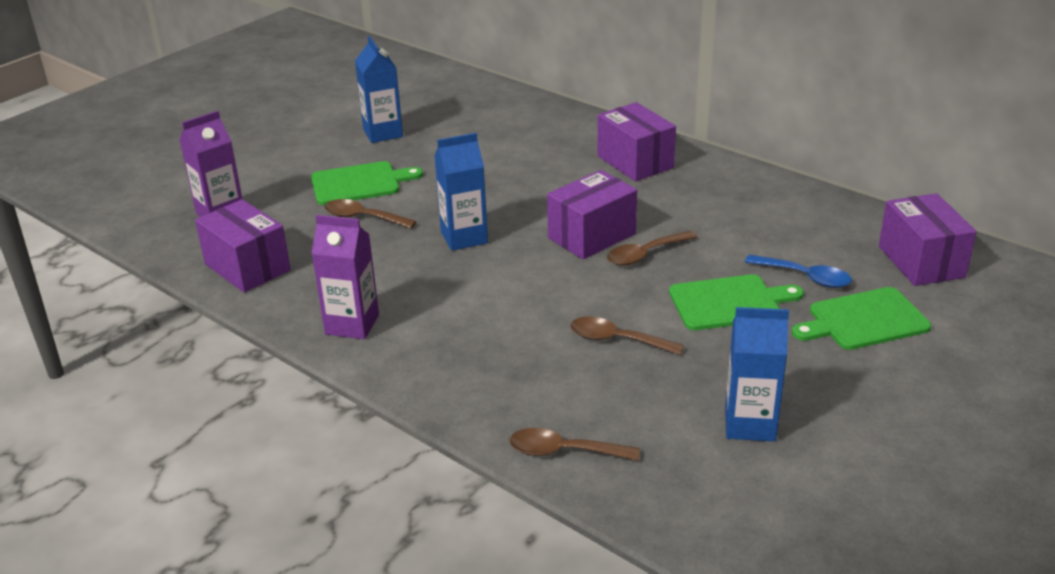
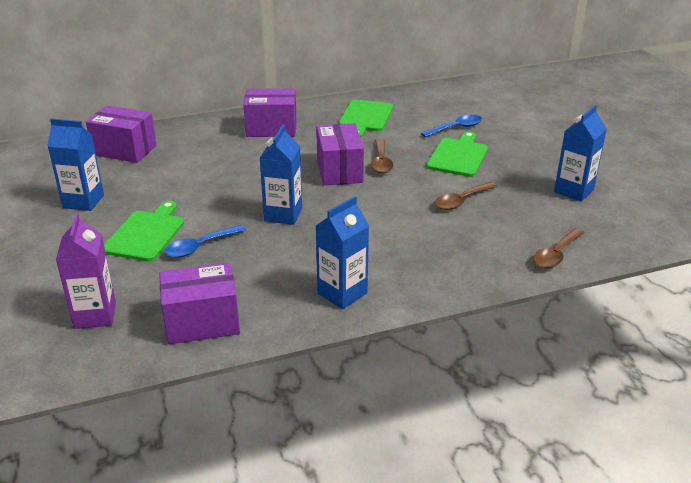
camera: 60 degrees left, 0 degrees up
(352, 324) = (342, 293): purple carton -> blue carton
(363, 217) = (200, 247): brown spoon -> blue spoon
(864, 320) = (510, 129): green cutting board -> green cutting board (365, 117)
(921, 261) = (474, 97): purple box -> purple box (124, 150)

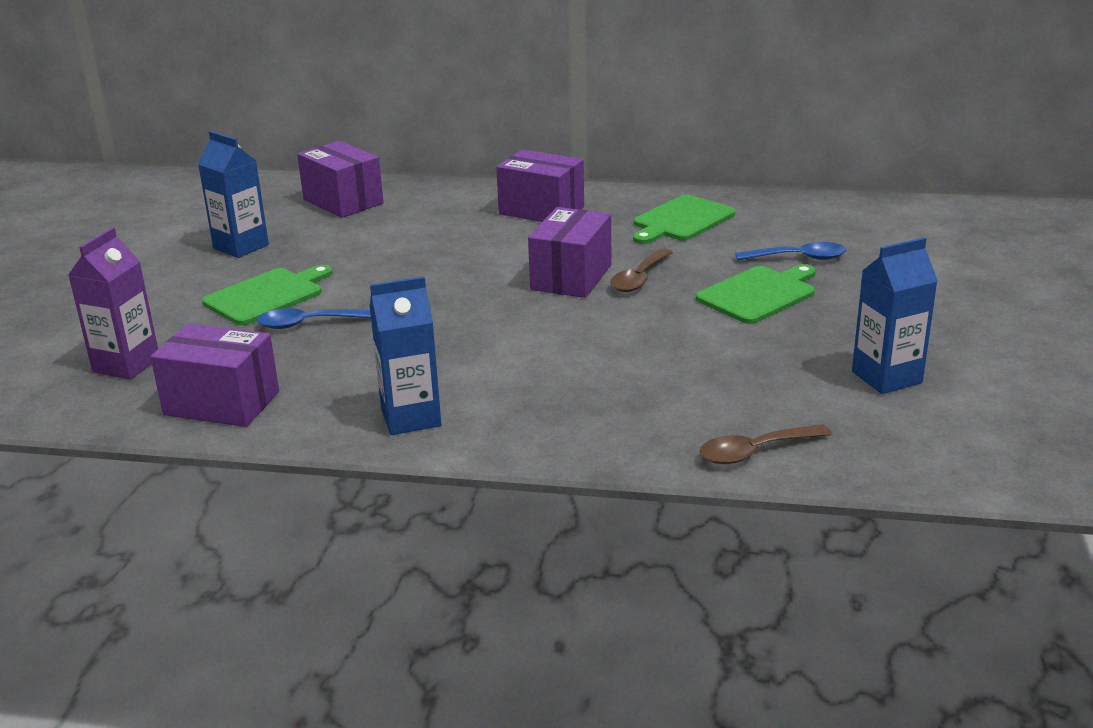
camera: 30 degrees right, 5 degrees down
(283, 214) = (442, 312): blue carton -> none
(461, 201) = (695, 350): brown spoon -> none

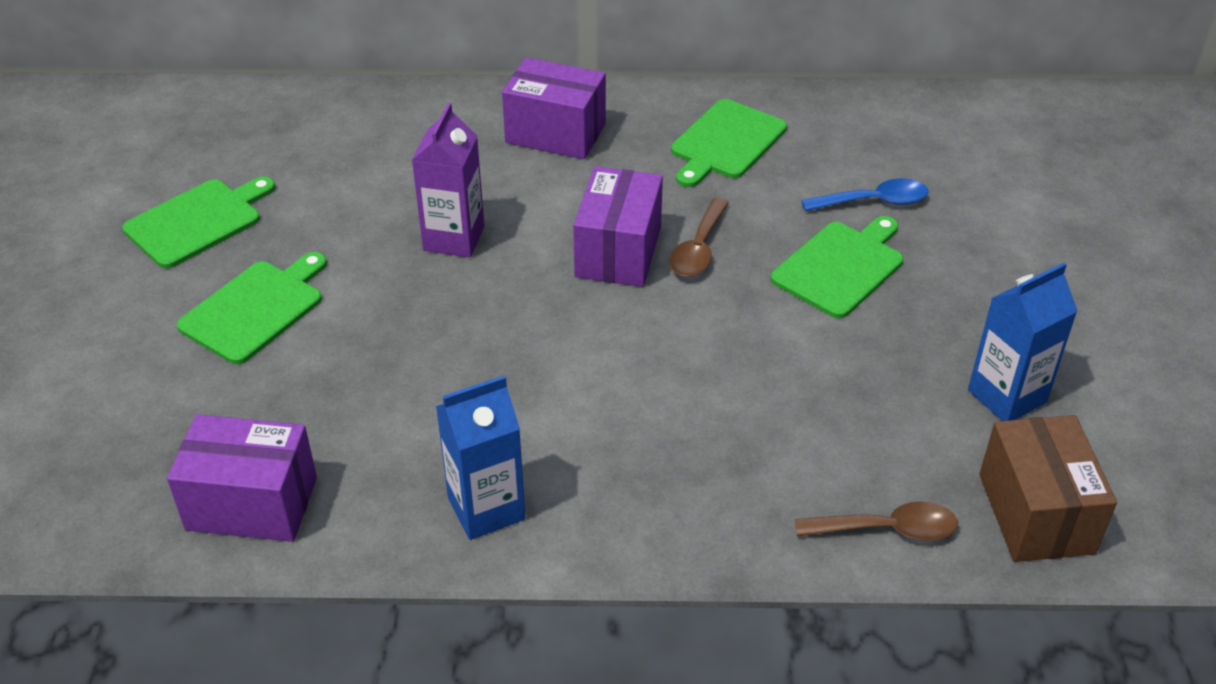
camera: 10 degrees left, 15 degrees up
(126, 365) = (112, 446): purple carton -> purple carton (454, 238)
(241, 247) = (197, 221): blue carton -> green cutting board
(308, 323) = (321, 355): blue spoon -> none
(343, 201) = (305, 129): purple box -> none
(755, 452) = (887, 529): brown spoon -> brown spoon turned 150 degrees counterclockwise
(894, 450) = (1035, 513): none -> brown box

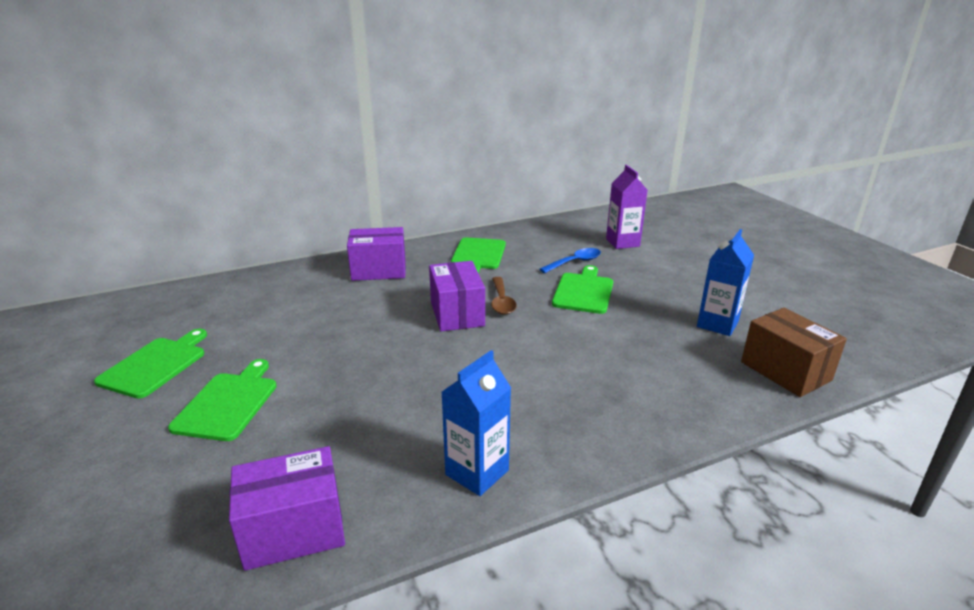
camera: 25 degrees left, 15 degrees down
(454, 238) = (349, 331): purple carton -> purple carton (622, 242)
(887, 529) = (723, 403): brown spoon -> none

